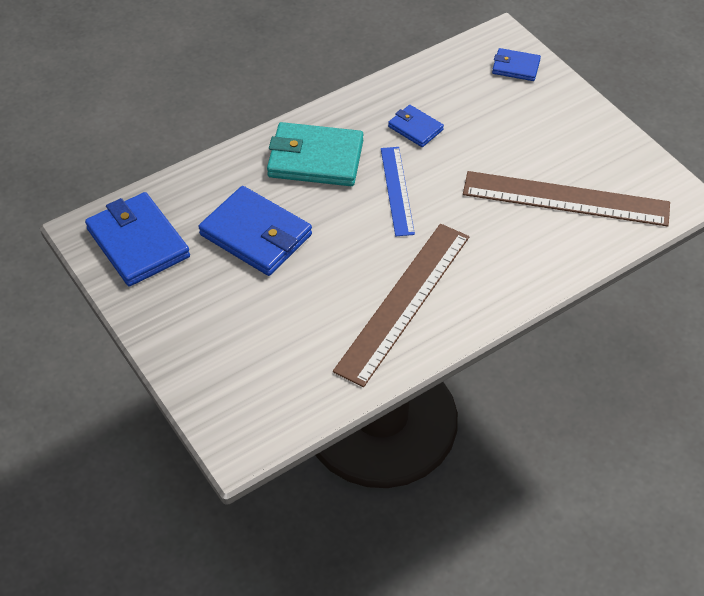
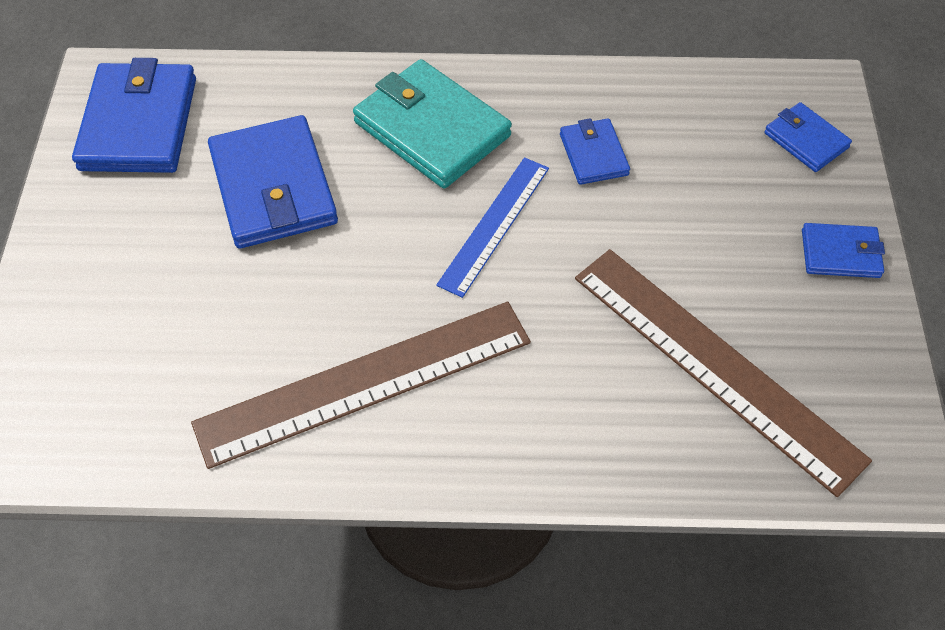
camera: 35 degrees right, 5 degrees up
(578, 115) = (840, 254): none -> blue wallet

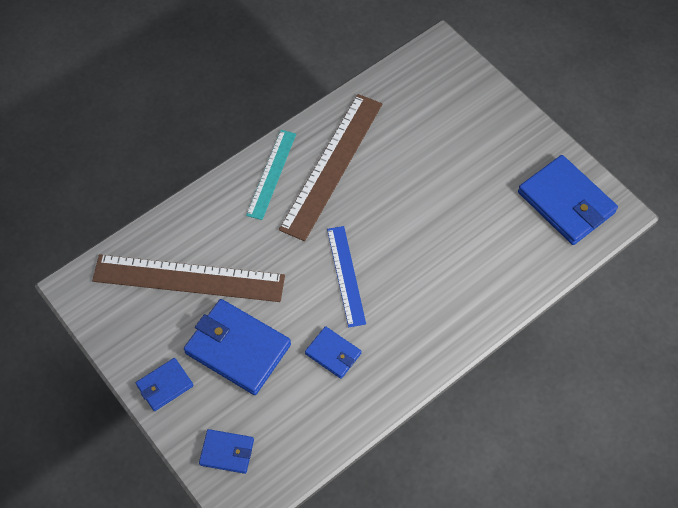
camera: 140 degrees right, 5 degrees up
(273, 187) = (466, 218): blue wallet -> blue wallet (238, 348)
(432, 129) = (427, 306): turquoise wallet -> none
(465, 435) = (271, 174): none -> turquoise ruler

